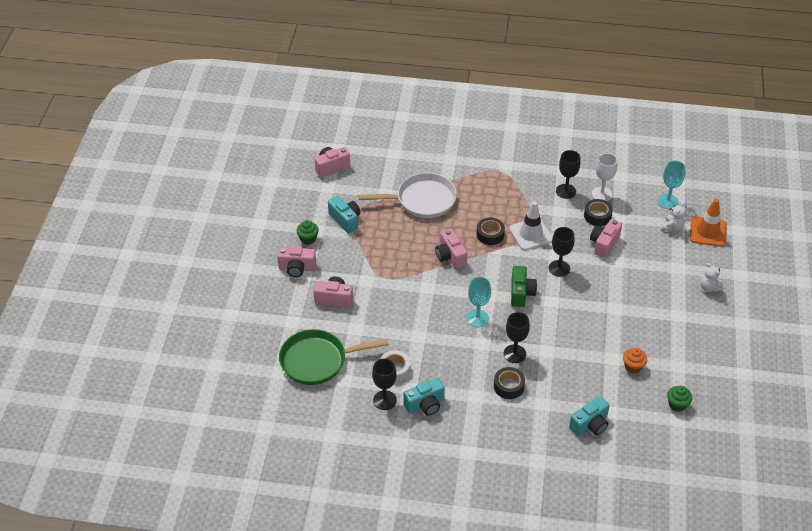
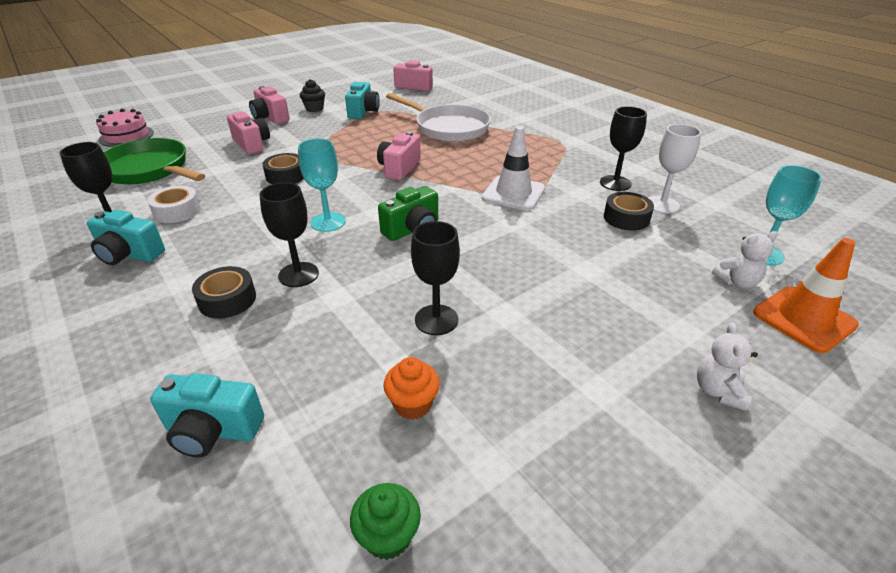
camera: 45 degrees right, 10 degrees down
(239, 351) = (126, 136): none -> pink cake
(308, 239) = (314, 109): green cupcake -> black cupcake
(490, 234) = (468, 173): black tape -> black tape (286, 176)
(559, 268) = (497, 234): black goblet -> black goblet (436, 320)
(604, 244) = (596, 245): pink camera -> none

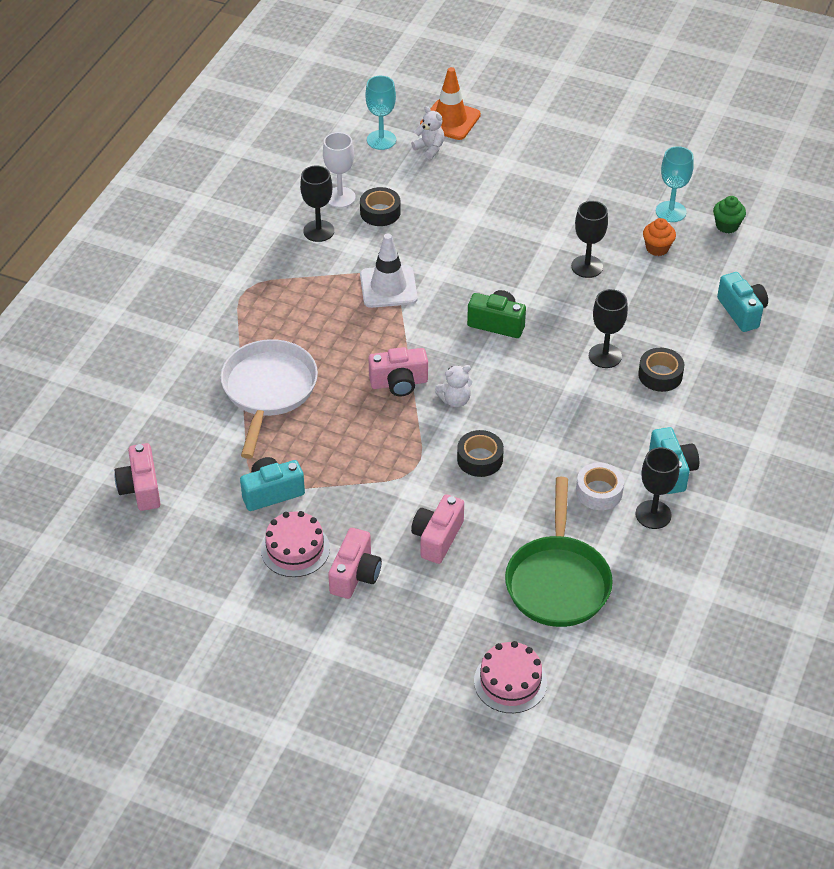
camera: 120 degrees left, 10 degrees up
(314, 109) = (295, 549): black cupcake -> pink cake
(328, 222) = (529, 380): turquoise goblet -> turquoise goblet (670, 212)
(718, 391) = (546, 146): white teddy bear -> white teddy bear (455, 400)

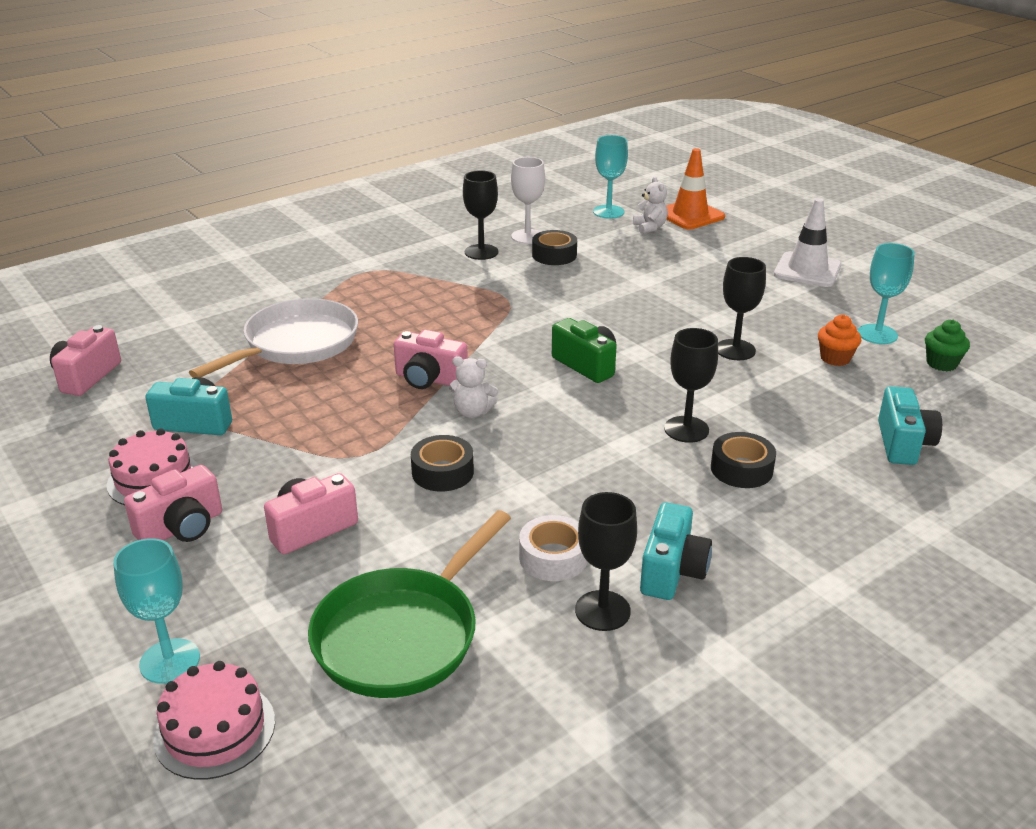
camera: 30 degrees right, 15 degrees down
(388, 287) = (503, 306): white traffic cone -> white traffic cone (807, 270)
(444, 658) = (170, 661): none -> turquoise goblet

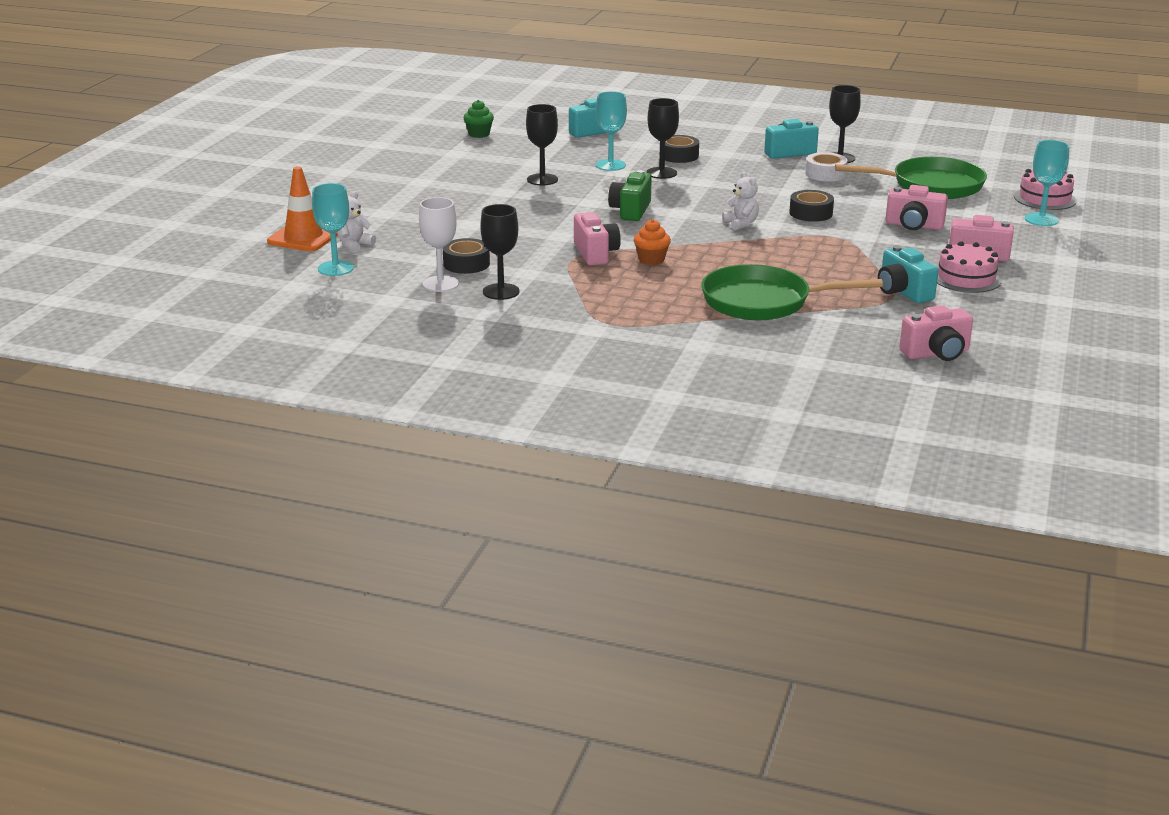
camera: 125 degrees left, 5 degrees down
(296, 344) = (763, 302): white pan -> green pan
(429, 379) = (727, 246): pink camera -> pink camera (595, 253)
(807, 270) = (376, 182): white traffic cone -> none
(835, 358) = (512, 156): orange cupcake -> orange cupcake (651, 260)
(877, 334) = (460, 152): turquoise goblet -> turquoise goblet (610, 165)

